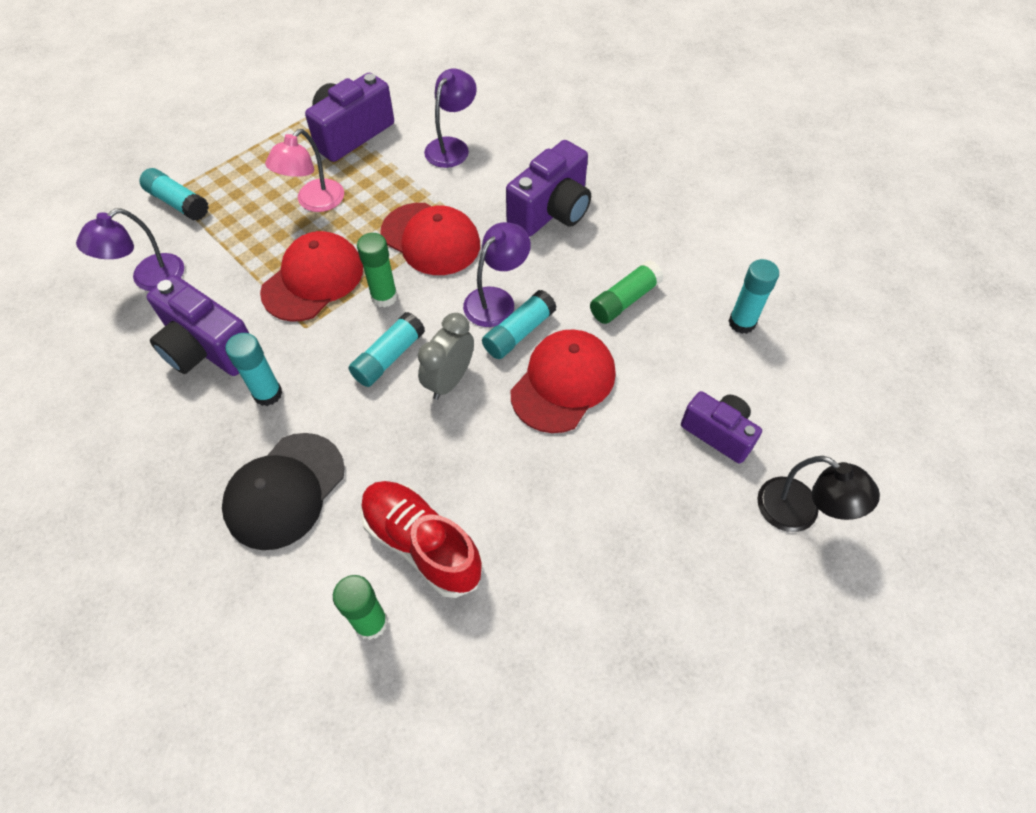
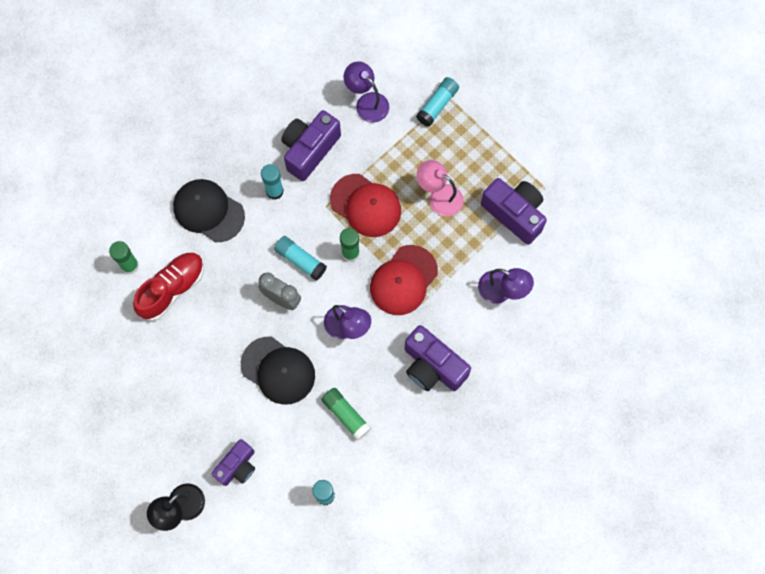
camera: 90 degrees right, 15 degrees up
(519, 333) = (319, 342): turquoise glue stick -> none
(563, 382) = (278, 370): red cap -> black cap

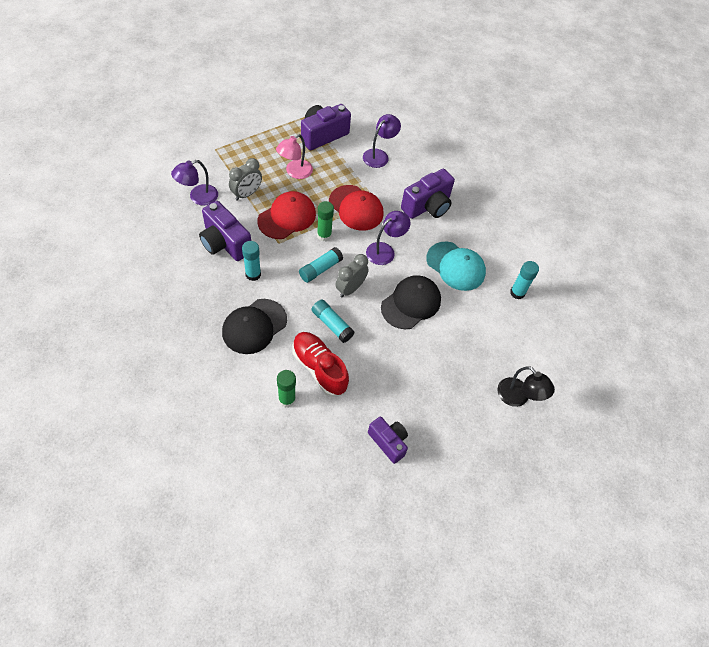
camera: 85 degrees left, 15 degrees down
(237, 466) = (487, 348): purple camera -> purple camera (388, 442)
(346, 415) = (455, 266): green glue stick -> turquoise cap
(388, 152) = (246, 194): none -> grey clock
(437, 105) = (219, 156): turquoise glue stick -> turquoise glue stick (332, 324)

